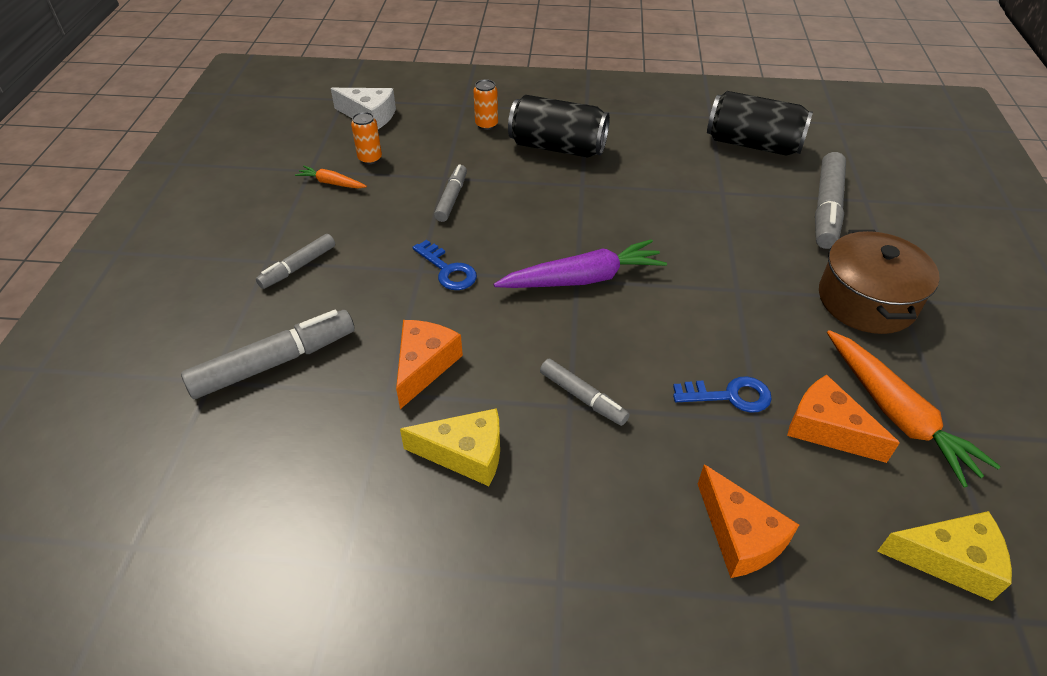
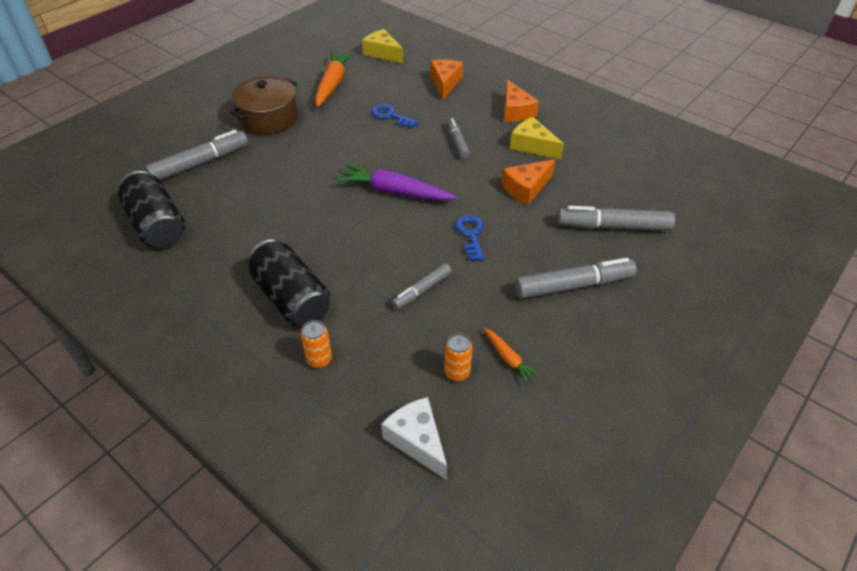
camera: 145 degrees left, 0 degrees up
(298, 267) = (573, 285): grey marker -> grey marker, size x1.69
(827, 429) = (367, 92): orange cheese -> orange cheese (515, 111)

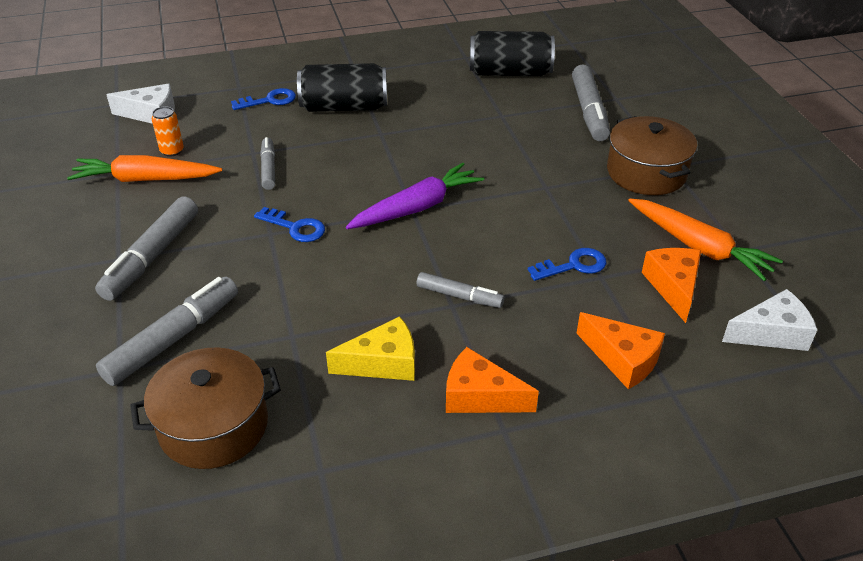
camera: 125 degrees right, 5 degrees down
(319, 359) = (269, 100): orange can -> blue key
(383, 53) = (771, 333): yellow cheese -> white cheese
(508, 359) = (145, 179): orange carrot -> orange carrot, size x1.99
(526, 188) = (313, 307): orange cheese -> orange cheese (673, 287)
(635, 177) = (214, 426): none -> brown pot

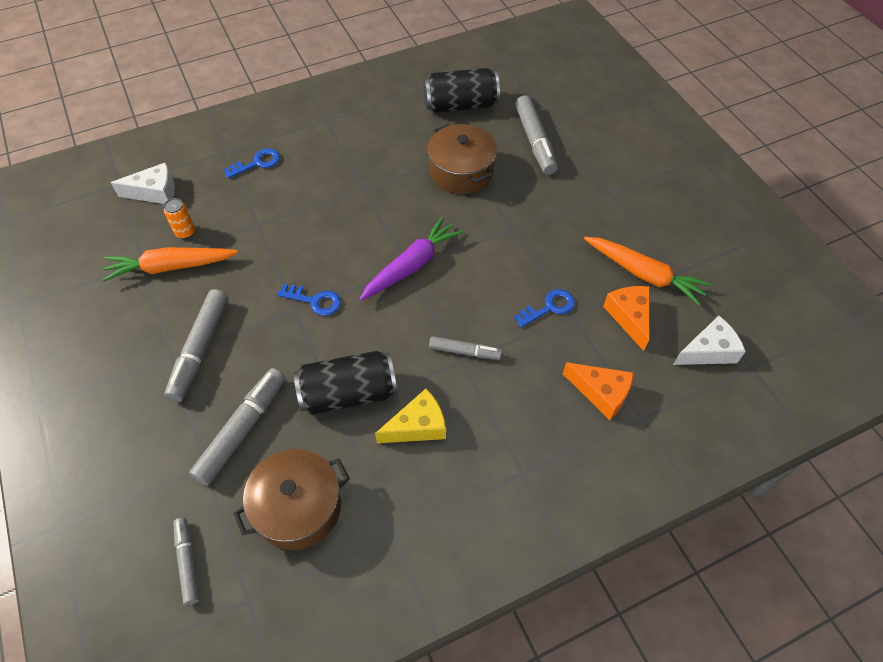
camera: 10 degrees left, 15 degrees up
(268, 169) = (276, 240): grey marker -> grey marker (188, 562)
(344, 107) = (325, 162): black can -> black can (348, 393)
(480, 396) = (499, 445): orange cheese -> none
(646, 173) = (592, 202): brown pot -> brown pot (461, 171)

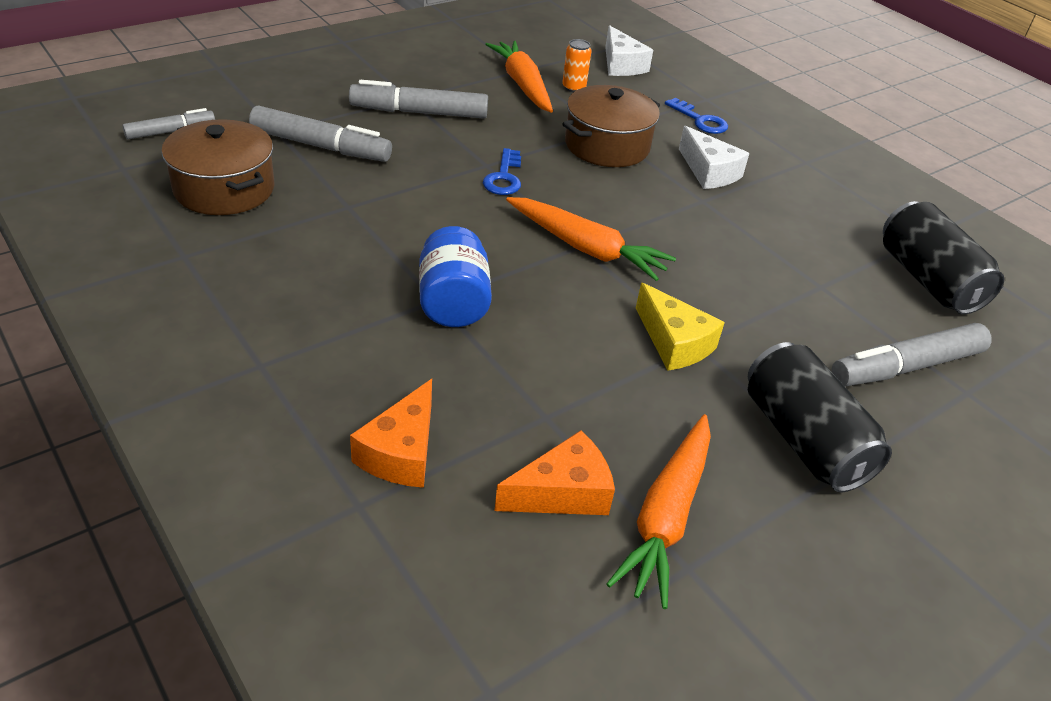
camera: 75 degrees right, 15 degrees down
(348, 393) = (374, 211): black can -> black can (803, 439)
(412, 265) = (586, 248): purple carrot -> orange carrot
(418, 426) = (331, 267): yellow cheese -> yellow cheese (674, 342)
(461, 171) = (786, 286): brown pot -> brown pot (607, 146)
(464, 351) = (453, 303): grey marker -> blue jar
(549, 307) = (554, 389): blue key -> none
(708, 351) = (514, 614): white cheese -> white cheese (709, 172)

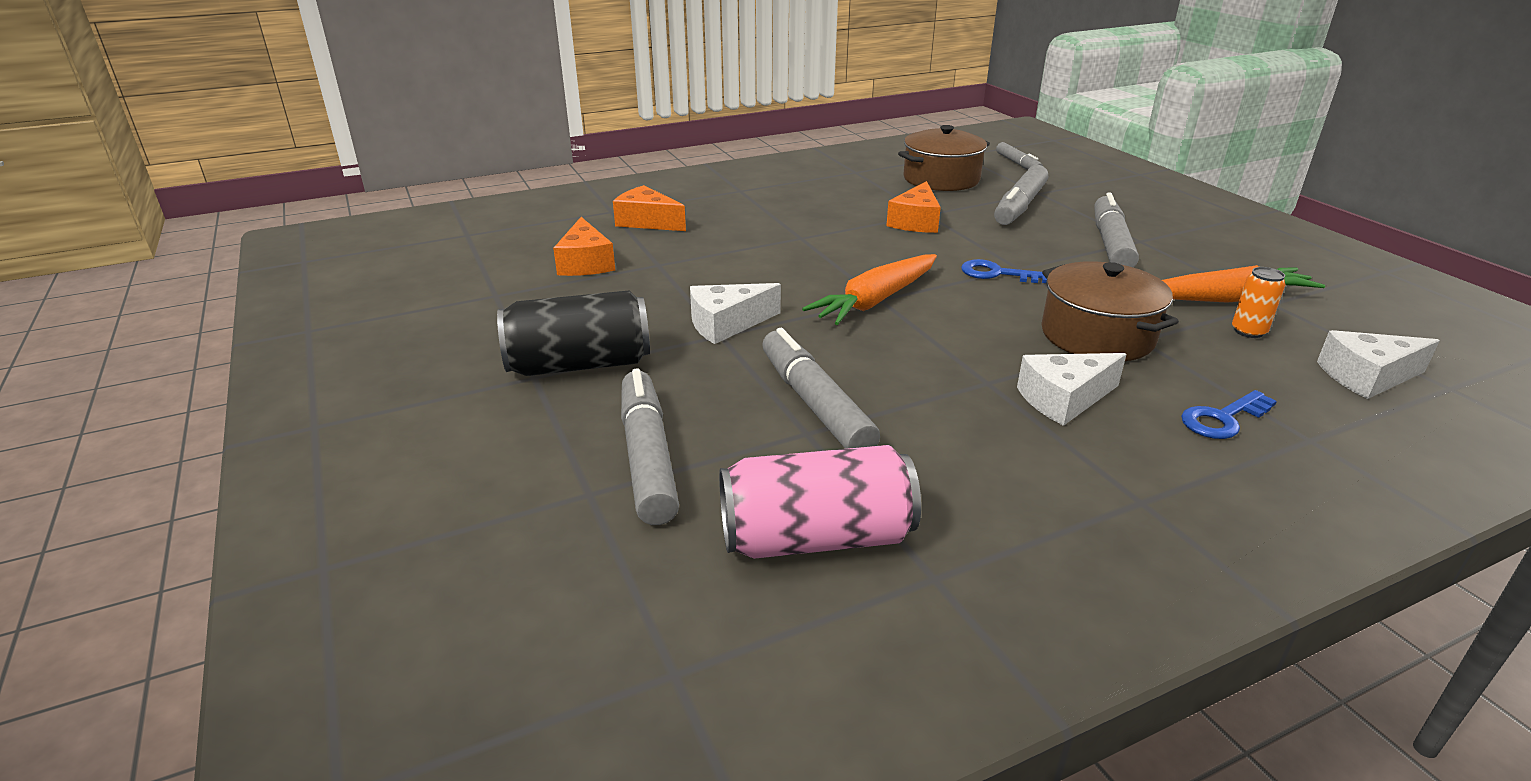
camera: 105 degrees right, 10 degrees down
(374, 215) = (915, 221): none -> orange cheese
(453, 303) = (796, 242): blue jar -> none
(666, 516) = (542, 293): orange carrot -> none
(674, 342) = (727, 324): yellow cheese -> white cheese
(781, 283) = (815, 404): none -> grey marker
(928, 280) = (816, 538): black can -> pink can

